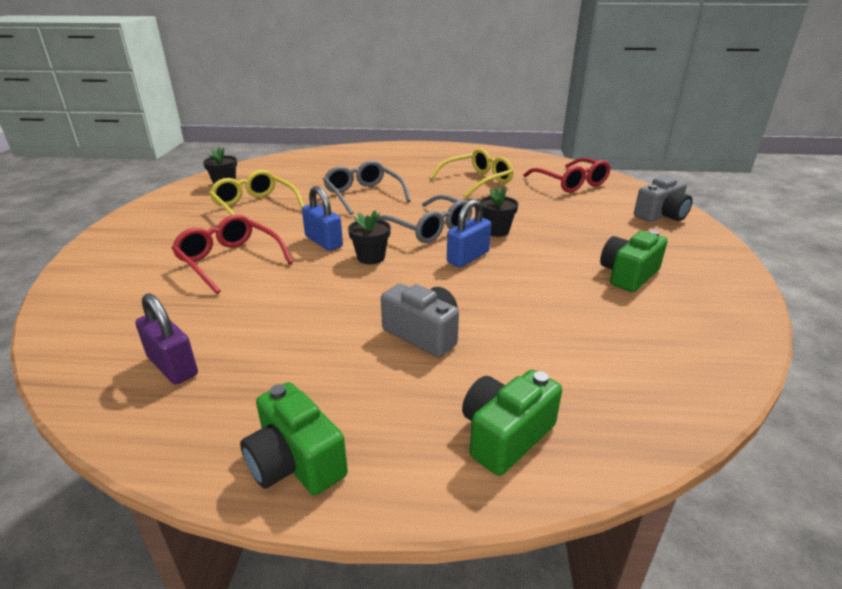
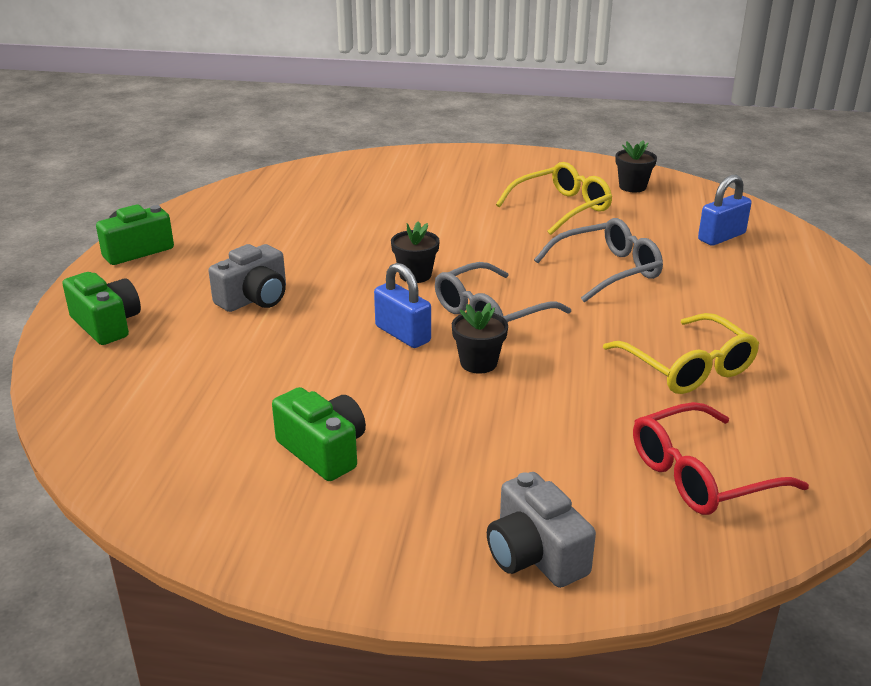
camera: 95 degrees right, 0 degrees up
(172, 366) = (260, 204): purple padlock -> none
(230, 261) = (422, 208): red glasses -> none
(324, 242) = (459, 249): blue padlock -> blue padlock (721, 237)

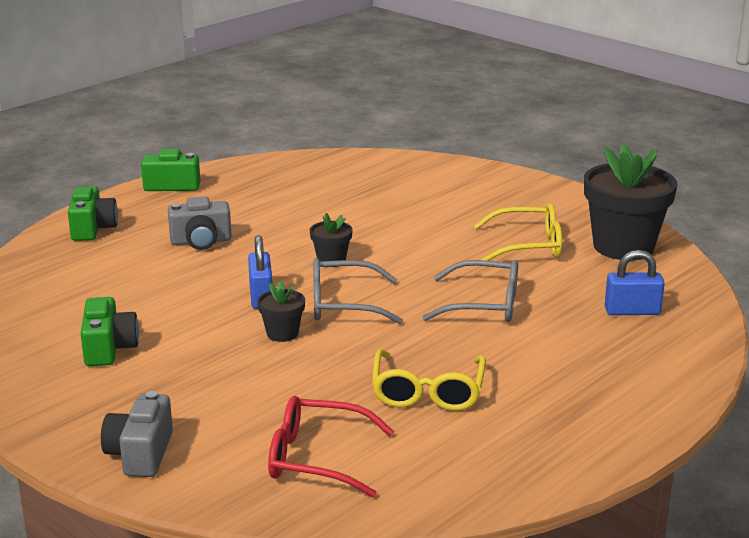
camera: 35 degrees right, 5 degrees down
(632, 187) = (623, 247): black flower pot -> black flower pot, size x2.16

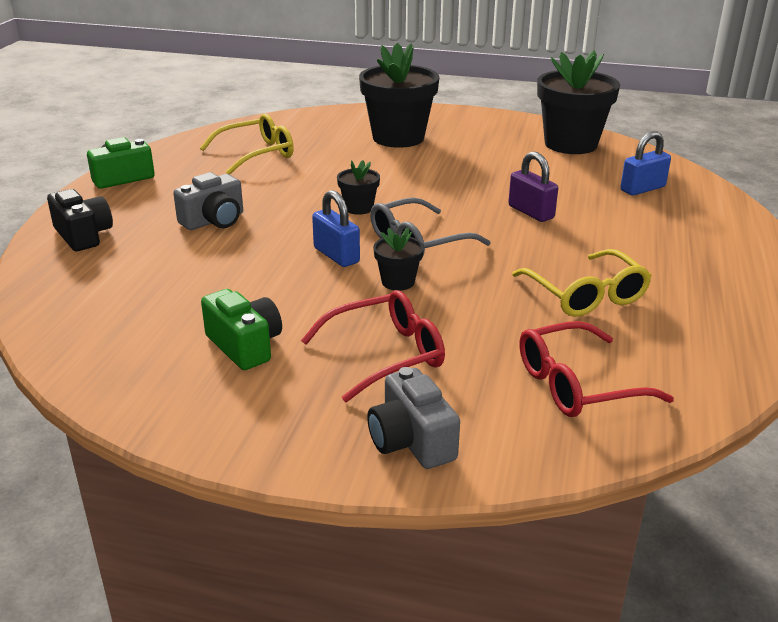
camera: 30 degrees left, 5 degrees up
(92, 228) = (83, 235): green camera -> black camera
(199, 387) = (385, 355): none -> red glasses
(454, 200) = (398, 138): none -> black flower pot
(483, 304) = (531, 212): grey glasses -> purple padlock
(527, 246) = (501, 159): yellow glasses -> yellow glasses (256, 154)

